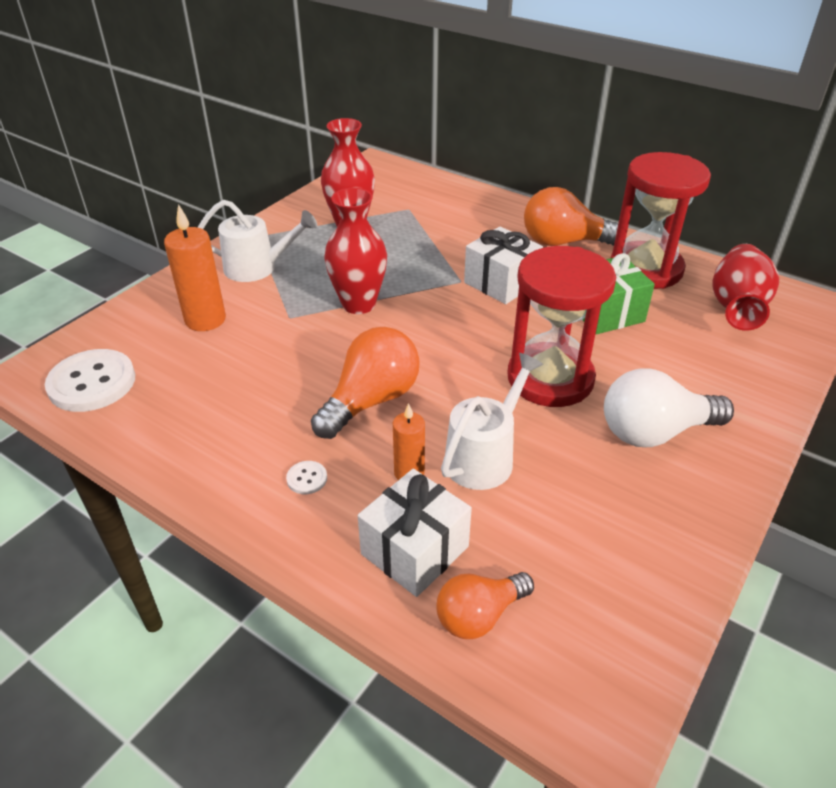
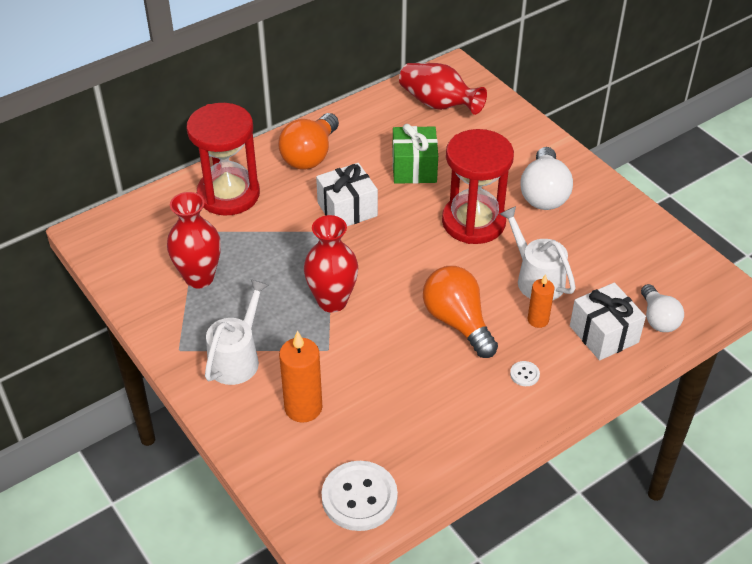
camera: 70 degrees left, 5 degrees up
(479, 615) = (658, 319): orange light bulb -> white light bulb
(646, 269) = (371, 127): red hourglass -> red hourglass (228, 194)

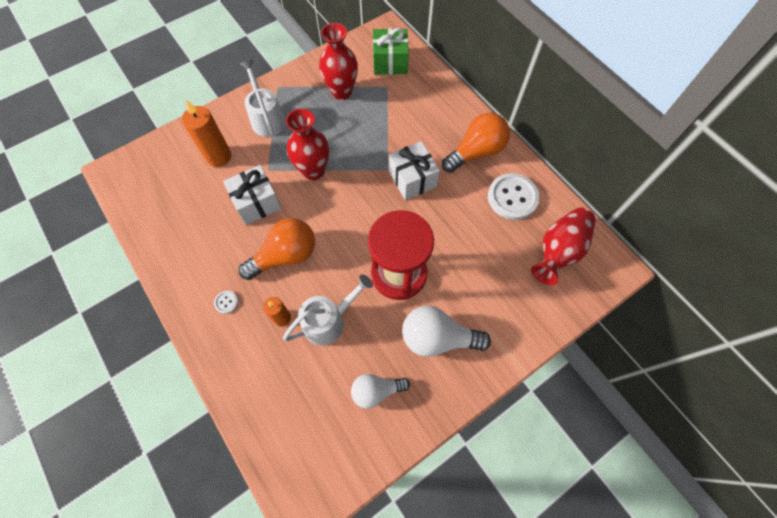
camera: 90 degrees right, 20 degrees up
(228, 194) = (427, 102): red hourglass -> none
(237, 358) = (266, 118): white watering can -> white watering can turned 135 degrees counterclockwise
(310, 155) = (476, 152): orange light bulb -> orange light bulb turned 120 degrees clockwise
(359, 497) = (140, 190): white button -> white button (512, 197)
(414, 168) = (466, 228): green gift -> green gift (390, 62)
(603, 334) = (260, 372): white gift -> white gift (257, 203)
(658, 319) = (273, 425): white light bulb -> white light bulb (376, 391)

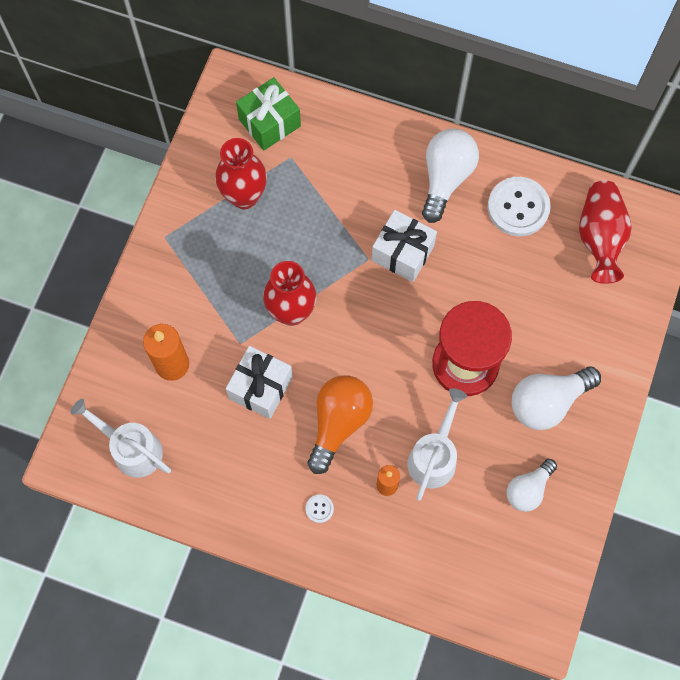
camera: 35 degrees left, 5 degrees up
(266, 118) = (186, 284): white watering can -> white watering can (131, 449)
(476, 152) = (445, 178): orange light bulb -> white light bulb

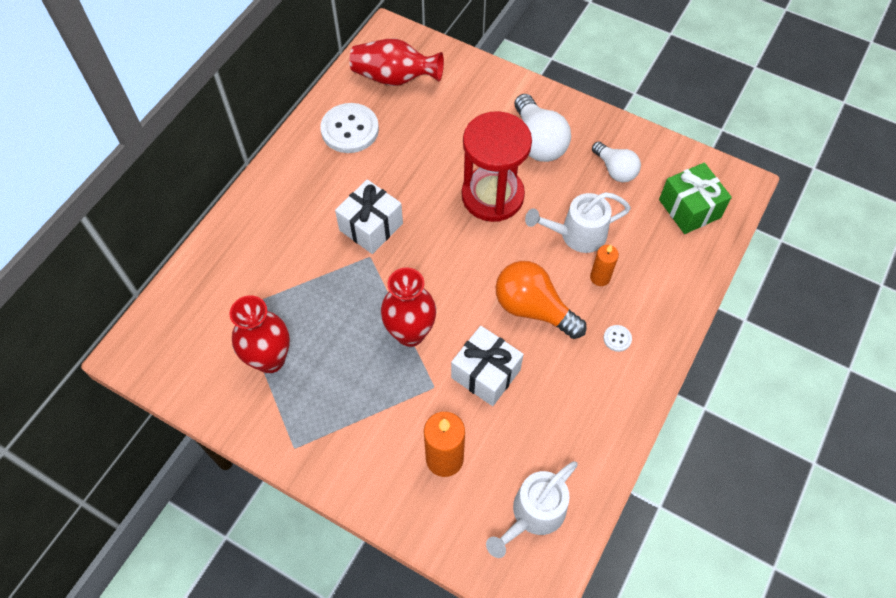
camera: 80 degrees left, 10 degrees down
(269, 122) = (192, 322): green gift -> green gift (689, 208)
(434, 456) = (576, 235): white watering can -> white watering can turned 45 degrees counterclockwise
(445, 178) = (304, 179): white light bulb -> none

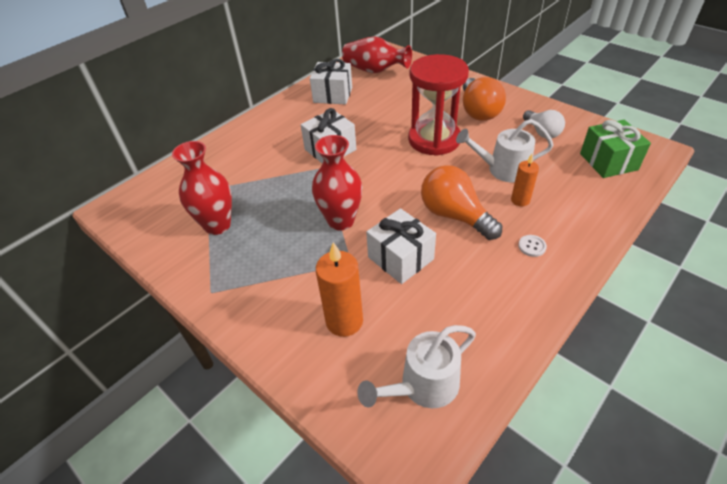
camera: 15 degrees right, 15 degrees down
(350, 130) = (333, 95): white button -> white gift
(538, 142) = (478, 111): white light bulb -> orange light bulb

